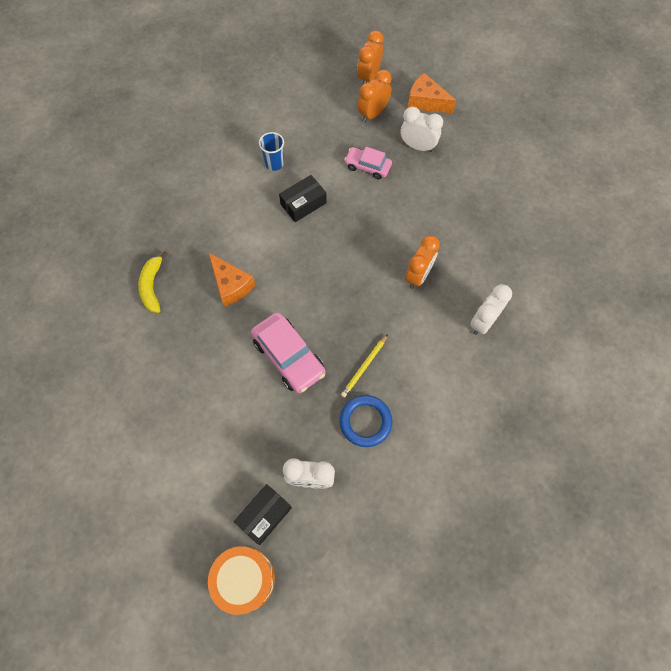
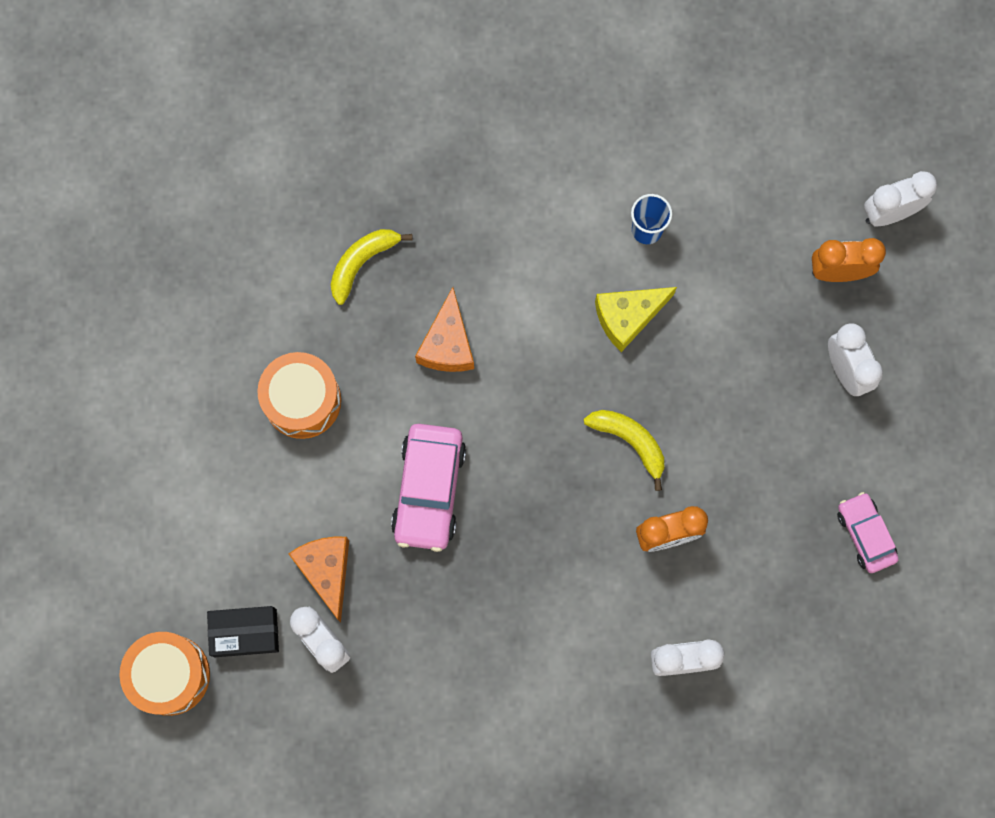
camera: 45 degrees right, 10 degrees up
(183, 374) = (302, 400): none -> orange drum
(303, 204) = (628, 317): black box -> yellow cheese
(359, 252) = (630, 441): none -> yellow banana
(364, 367) = (497, 581): yellow pencil -> none
(365, 422) = (438, 640): blue ring -> none
(367, 166) = (754, 340): pink car -> pink car (865, 534)
(369, 77) = (889, 213): orange clock -> white clock
(426, 102) = (925, 318): orange cheese -> orange cheese (326, 571)

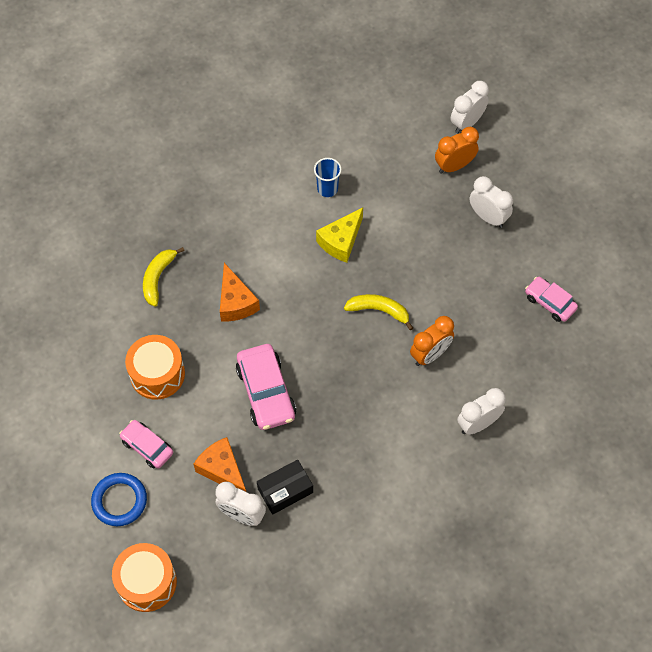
camera: 25 degrees left, 15 degrees down
(182, 552) = (119, 501): none -> blue ring
(245, 633) = (186, 532): black box -> black box (285, 490)
(246, 495) = (147, 447): none -> pink car

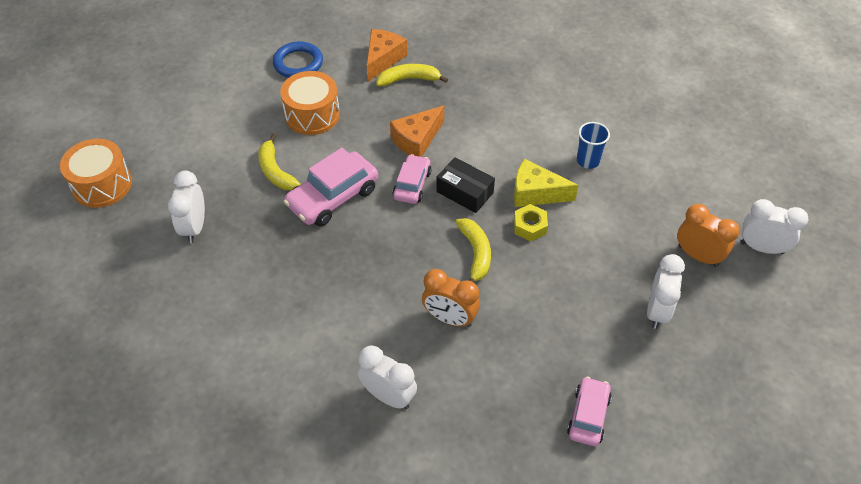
camera: 65 degrees right, 10 degrees down
(119, 501) = (175, 137): blue ring -> blue ring (298, 63)
(147, 447) = (236, 135): pink car -> pink car (412, 185)
(211, 428) = (275, 171): none -> yellow banana
(222, 470) = (235, 195): orange cheese -> orange cheese (383, 59)
(285, 490) = (233, 251): black box -> black box (464, 192)
(372, 261) = (530, 226): none -> yellow nut

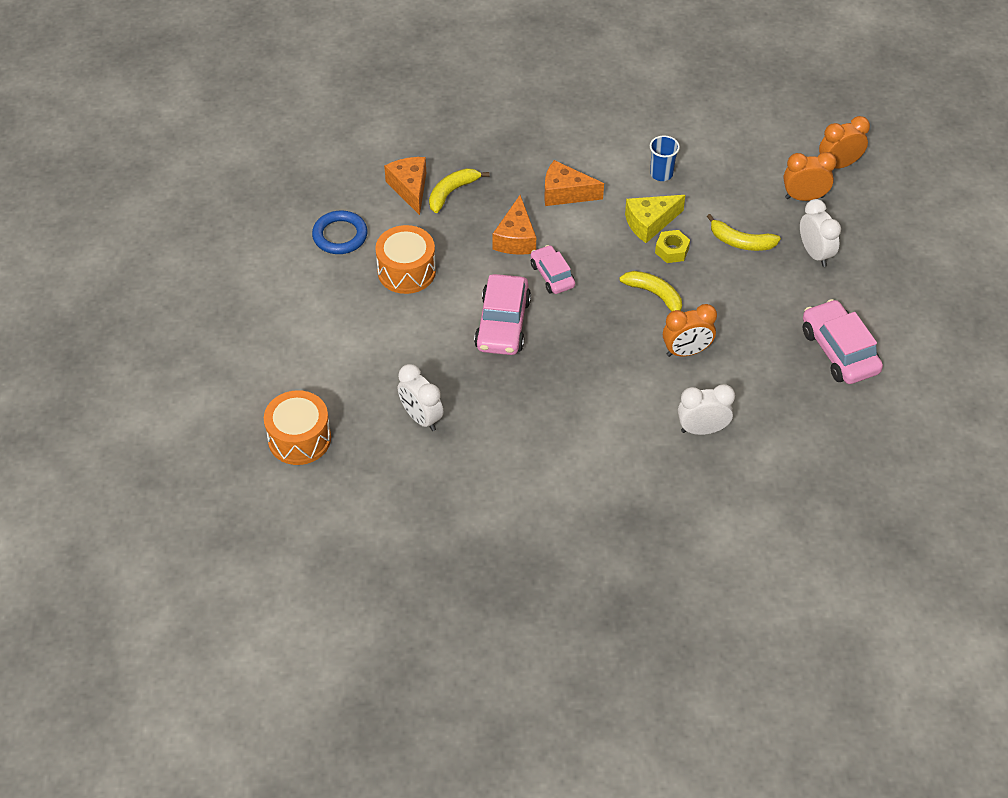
camera: 40 degrees left, 0 degrees up
(275, 171) = (432, 334): yellow banana -> yellow banana (741, 242)
(464, 192) = (598, 255): black box -> none
(493, 130) = (565, 193): none -> orange cheese
(588, 416) = (839, 351): pink car -> pink car, size x1.62
(761, 248) = (839, 164): white clock -> orange clock

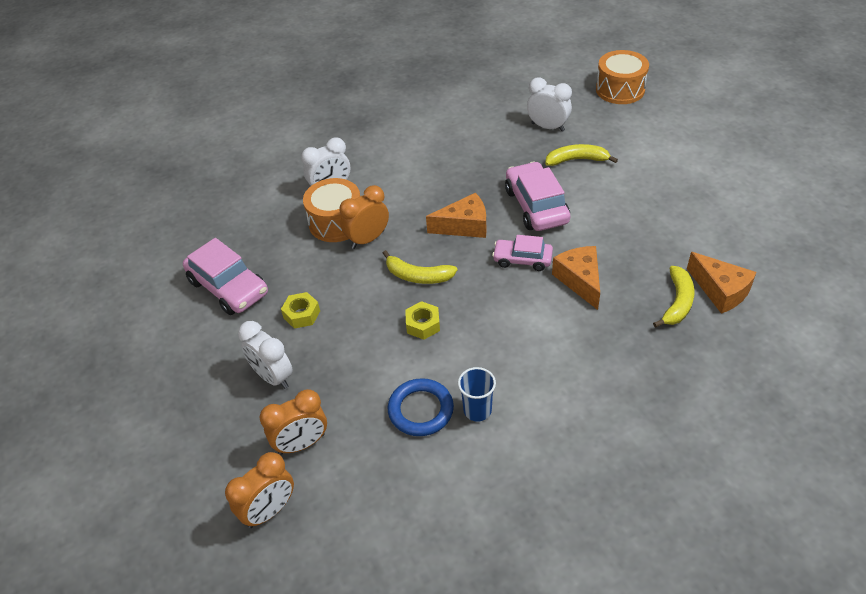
camera: 160 degrees right, 5 degrees down
(340, 235) = (737, 224): blue ring -> blue ring (420, 410)
(406, 271) = (651, 217): orange drum -> orange drum (336, 222)
(552, 275) = (522, 259): pink car -> pink car turned 150 degrees clockwise
(565, 193) = (565, 345): orange cheese -> orange cheese (464, 226)
(650, 223) = (459, 346): yellow cheese -> none
(741, 242) = (356, 360): yellow banana -> yellow banana (576, 160)
(775, 298) = (301, 314): none -> yellow nut

